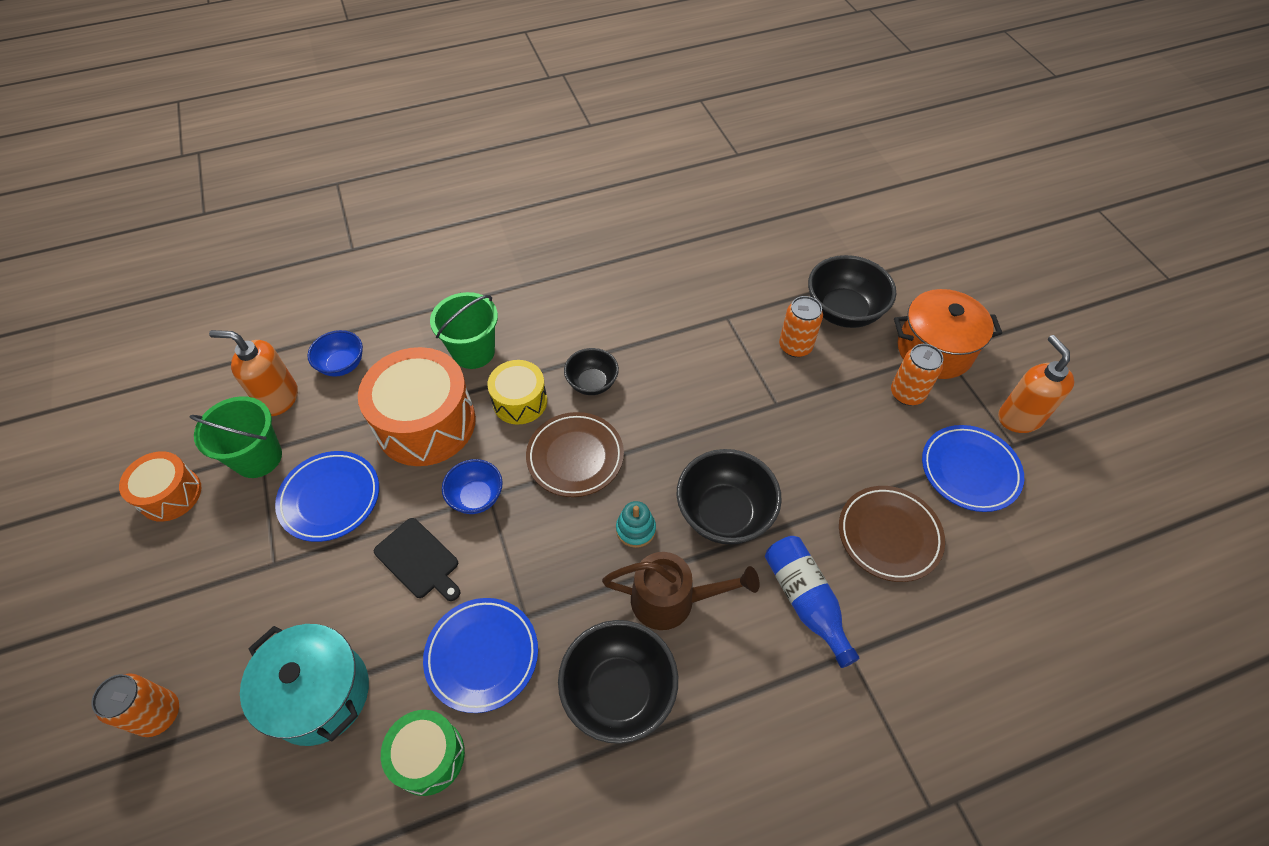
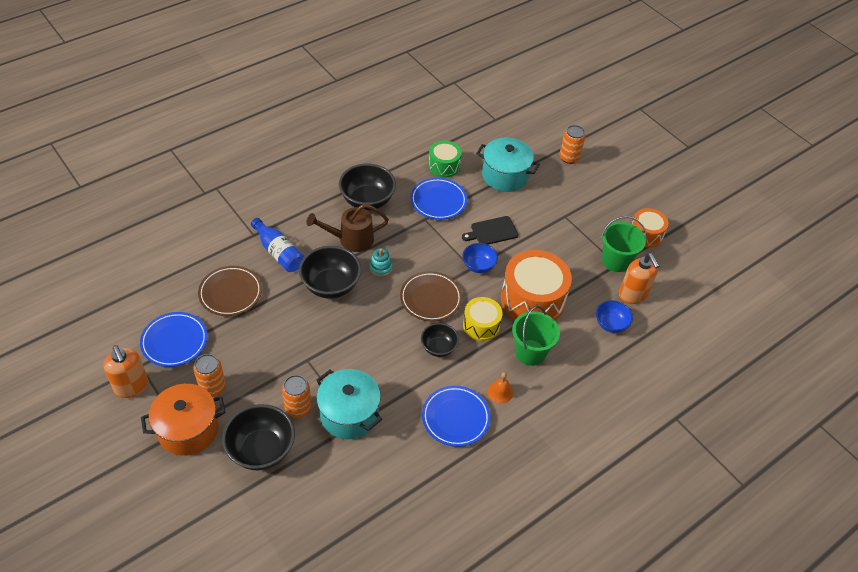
camera: 160 degrees right, 5 degrees down
(278, 398) = (633, 295): orange soap dispenser -> orange soap dispenser turned 75 degrees clockwise
(330, 498) = (559, 249): blue plate -> blue plate (455, 418)
(419, 560) = (492, 231): black cutting board -> black cutting board turned 45 degrees counterclockwise
(538, 314) = (500, 392): none -> orange bell
(732, 328) = (349, 414): none -> turquoise pot

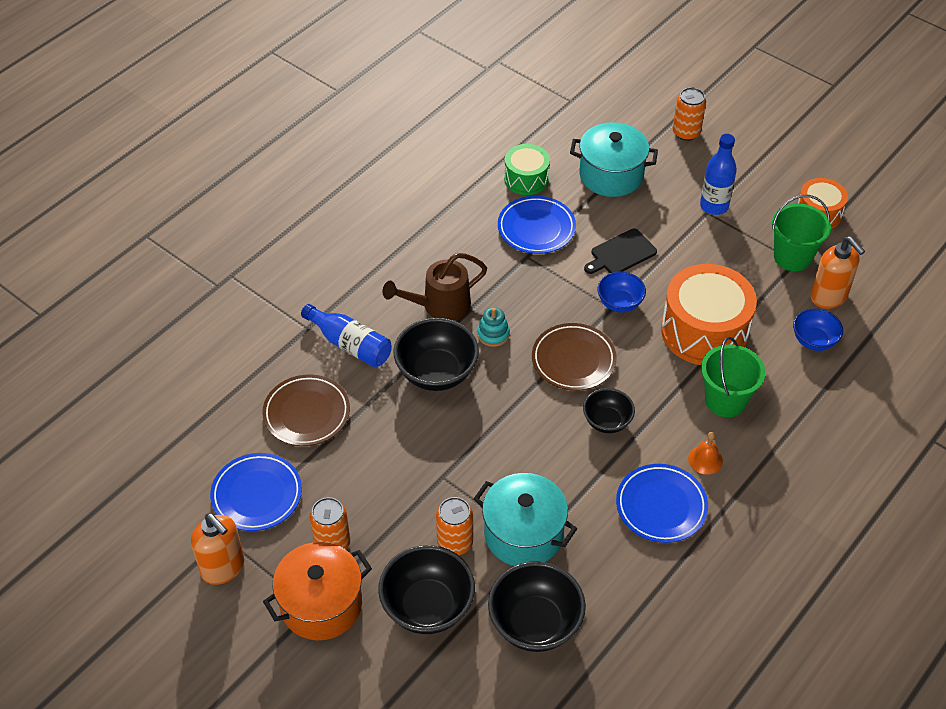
camera: 10 degrees left, 0 degrees up
(367, 200) = (442, 248): black bowl -> black bowl (535, 623)
(481, 325) = (651, 380): yellow drum -> none
(571, 213) = (714, 206): none -> blue bottle

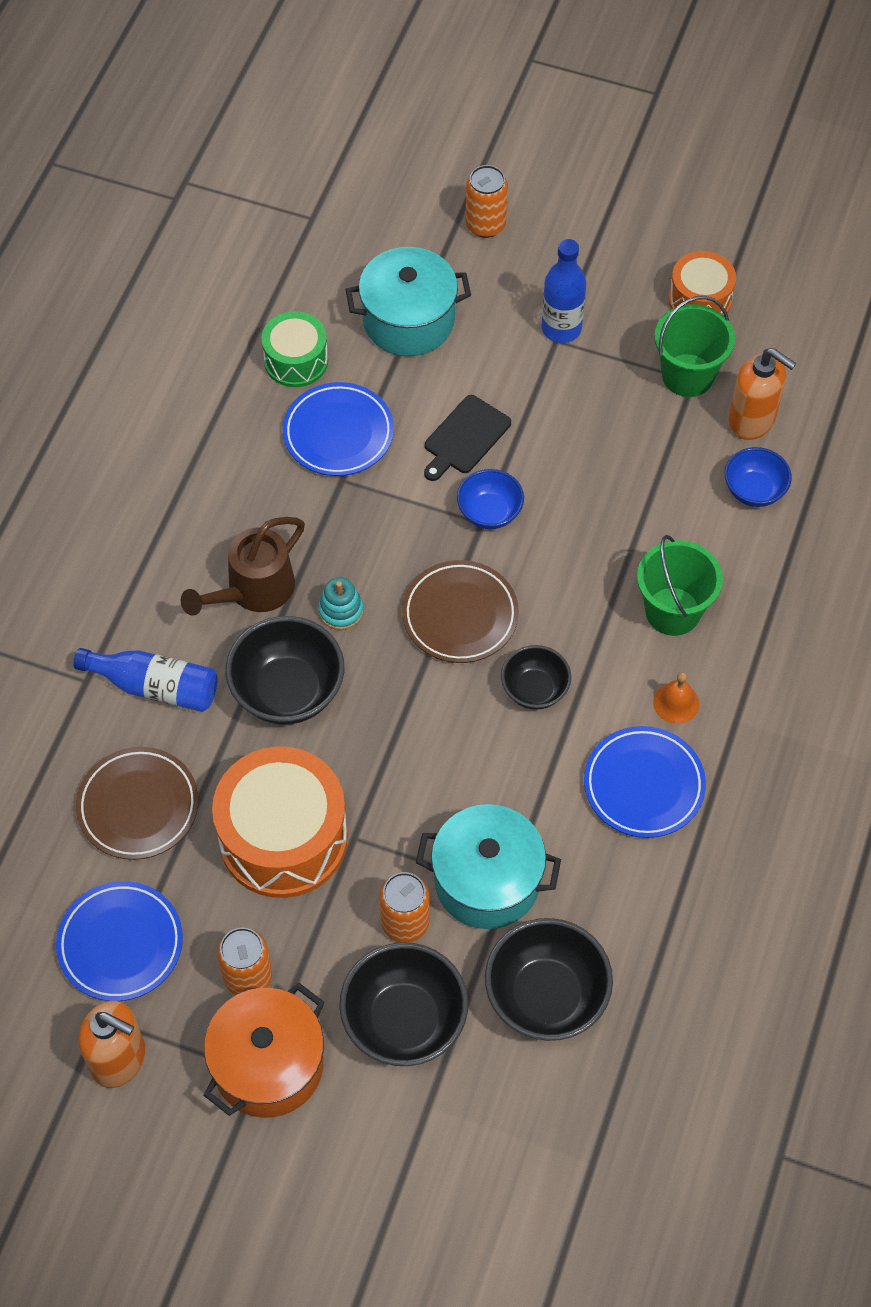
camera: 20 degrees left, 10 degrees up
(704, 331) = (612, 520): orange drum -> orange drum (283, 837)

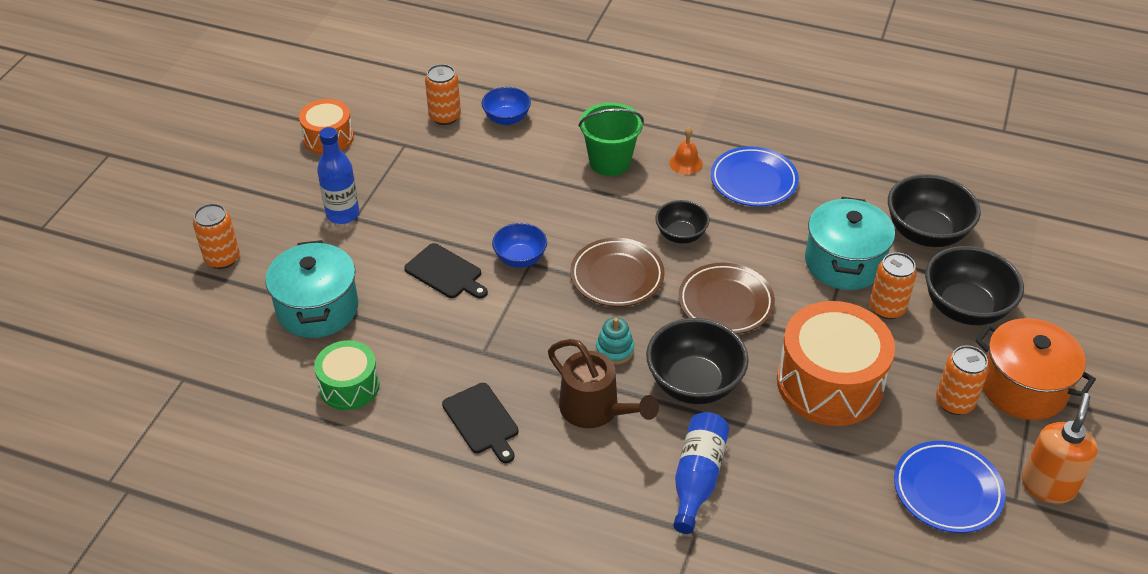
camera: 90 degrees left, 15 degrees down
(138, 806) = (817, 484): brown plate -> brown plate (725, 303)
(244, 483) = (482, 421): none -> black cutting board
(338, 433) = (433, 355): blue plate -> none
(687, 375) = (399, 147): green bucket -> none
(752, 420) = (445, 117): orange soap dispenser -> orange can

